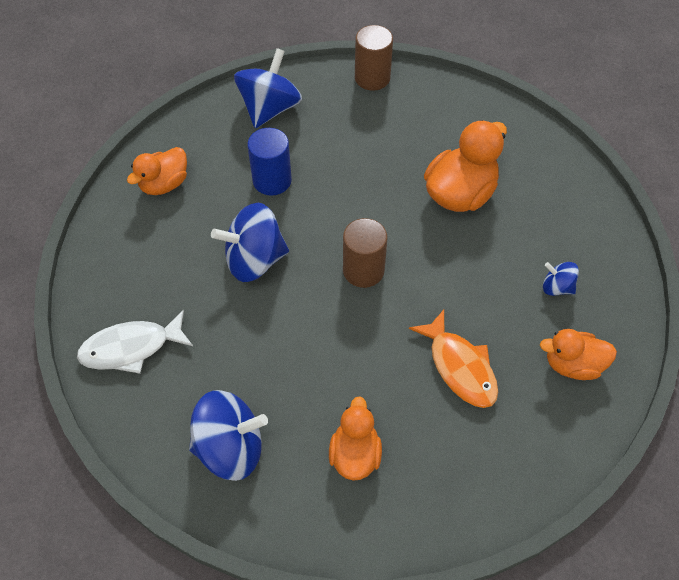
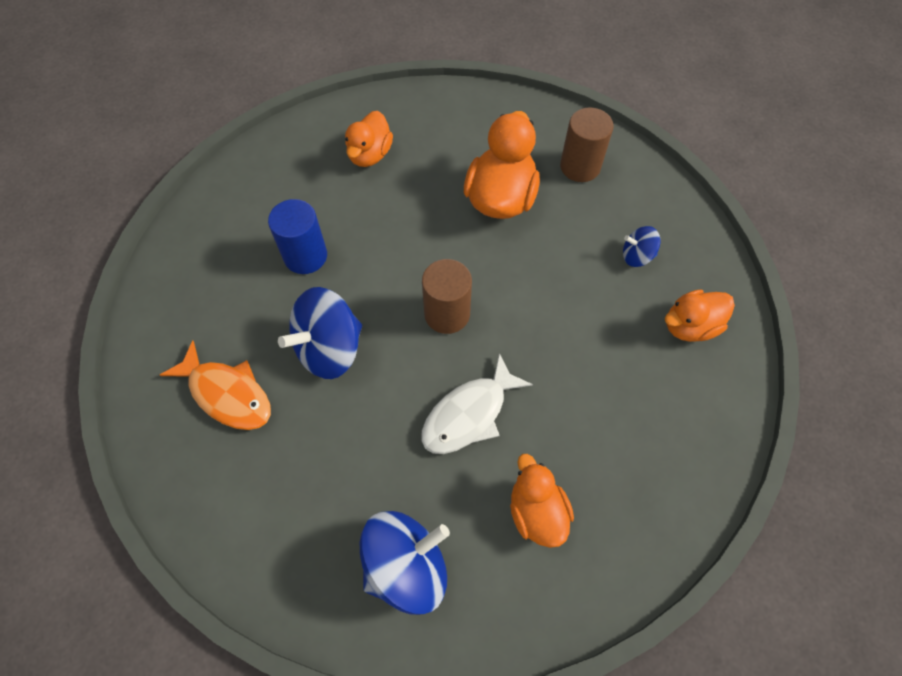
camera: 25 degrees left, 5 degrees up
(131, 348) = (241, 504): white fish -> white fish (469, 414)
(164, 184) = (189, 304): orange duck -> orange duck (370, 155)
(270, 108) = (265, 180): blue spinning top -> none
(372, 78) = (355, 112): brown cylinder -> brown cylinder (580, 166)
(459, 367) = (590, 374): orange fish -> orange fish (227, 394)

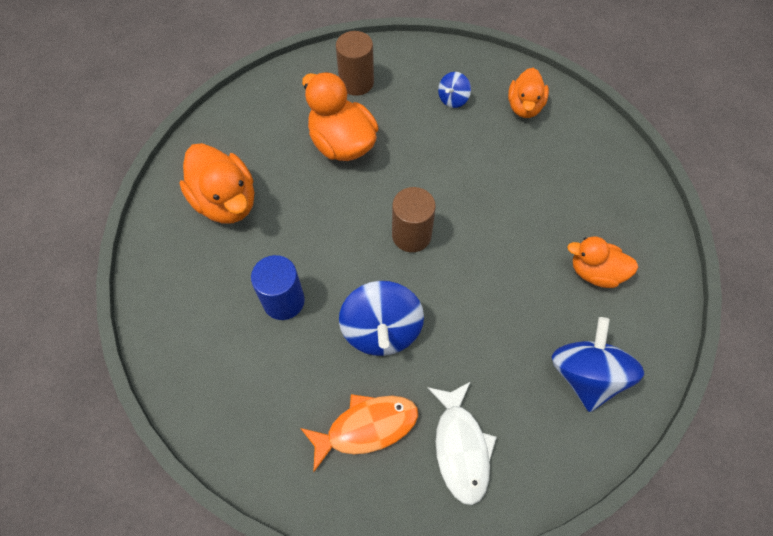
camera: 55 degrees left, 0 degrees up
(370, 155) = (226, 202): orange duck -> orange duck, size x1.55
(469, 414) = (500, 269): white fish -> white fish (460, 447)

